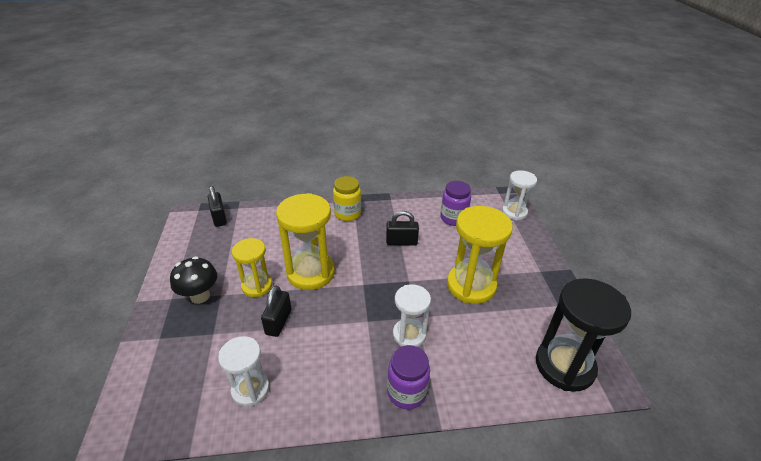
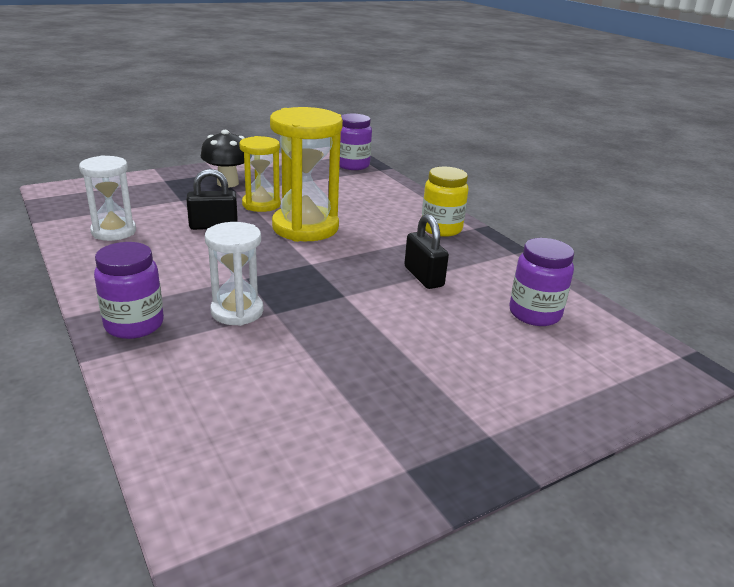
camera: 65 degrees right, 10 degrees down
(219, 218) = (352, 165): black padlock -> purple jar
(471, 285) = (378, 353): yellow hourglass -> none
(514, 212) = (641, 382): white hourglass -> none
(564, 366) = (242, 487): black hourglass -> none

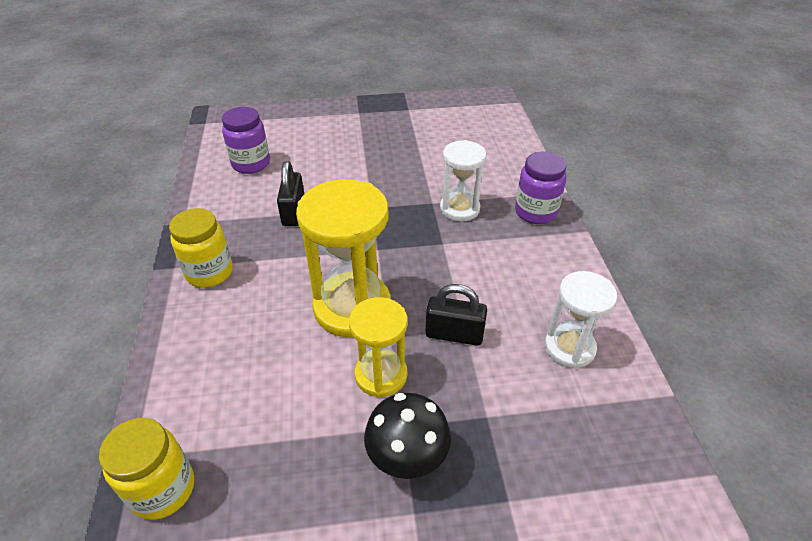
camera: 155 degrees left, 15 degrees up
(352, 165) = (163, 489): purple jar -> yellow jar

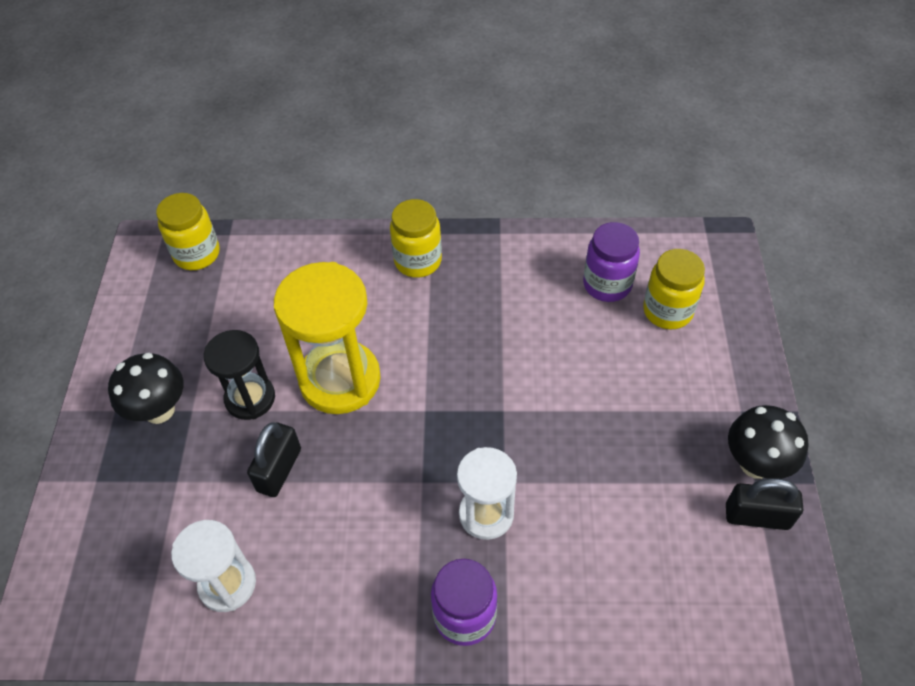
camera: 100 degrees right, 10 degrees up
(278, 138) = (667, 311): none -> yellow jar
(293, 212) = (504, 329): black padlock -> black padlock (757, 516)
(381, 375) = (250, 398): yellow hourglass -> black hourglass
(395, 108) = (755, 464): none -> black mushroom

